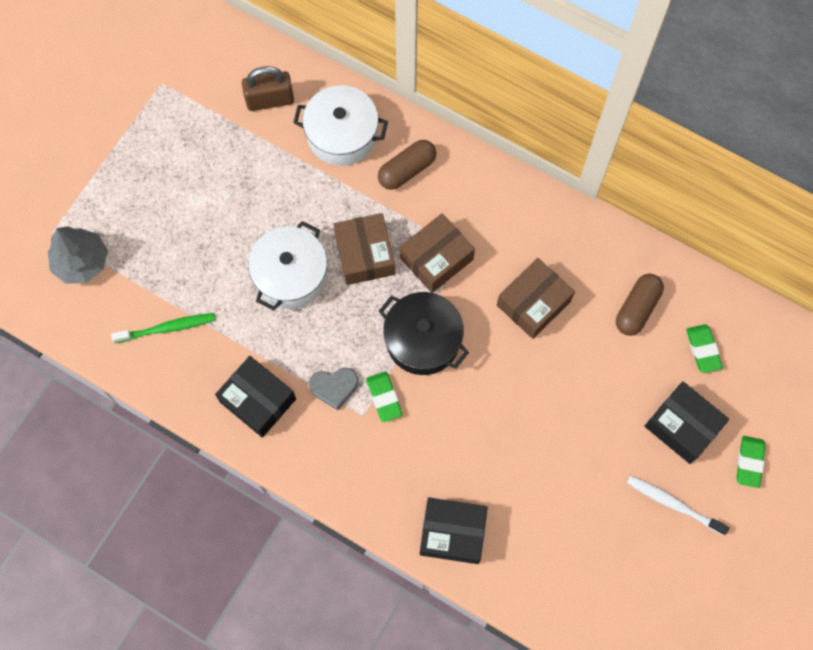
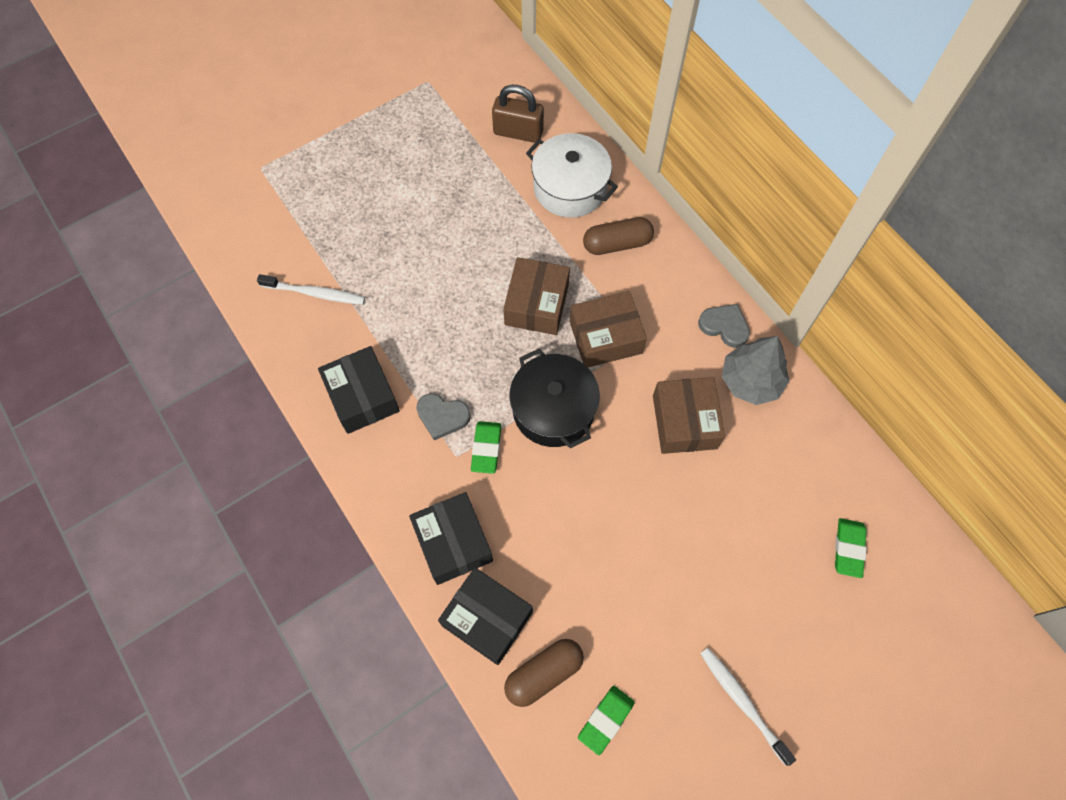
camera: 25 degrees right, 5 degrees down
(81, 262) = (271, 203): grey tree -> grey tree (750, 381)
(167, 328) = (315, 293): green toothbrush -> white toothbrush
(290, 275) = (455, 293): white pot -> none
(529, 206) = (724, 326): none -> grey heart
(533, 303) = (684, 422): brown box -> brown box turned 75 degrees counterclockwise
(637, 308) = (793, 474): brown capsule -> brown capsule (543, 673)
(682, 426) = (790, 620): black box -> black box (453, 542)
(749, 462) = (850, 696): green eraser -> green eraser (606, 720)

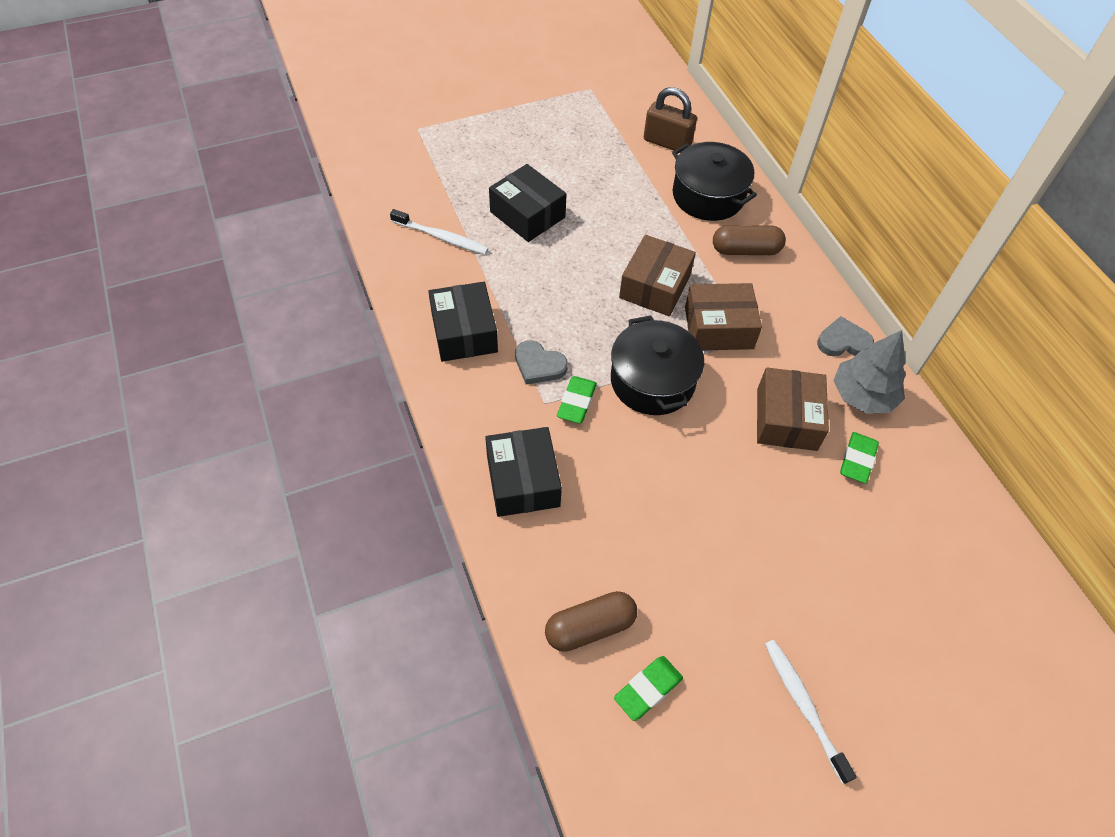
camera: 10 degrees right, 10 degrees down
(487, 619) = (541, 560): black box -> black box (527, 214)
(570, 188) = (708, 196): white pot -> black pot
(724, 326) = (843, 341): grey heart -> grey heart turned 45 degrees counterclockwise
(848, 549) = (946, 576): green eraser -> green eraser (857, 460)

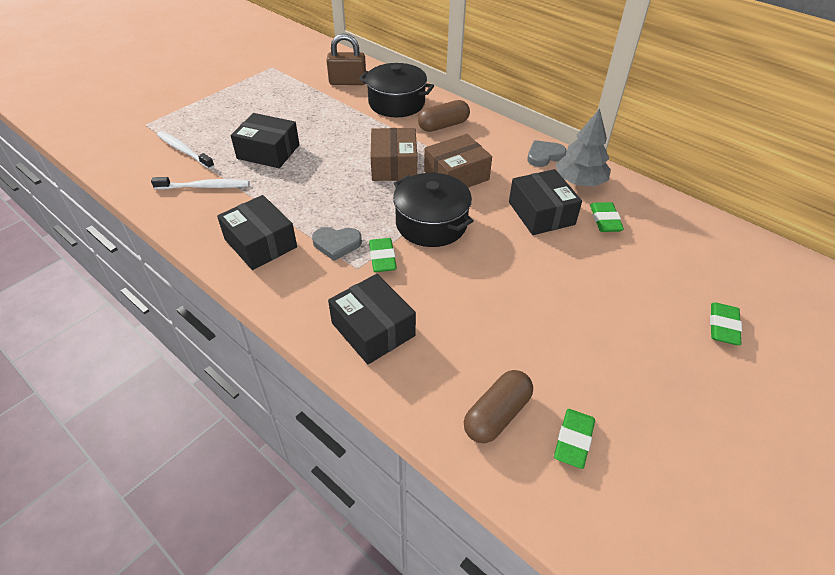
camera: 25 degrees left, 10 degrees down
(786, 419) = (541, 213): brown box -> black box
(804, 707) = (692, 395): white toothbrush -> white toothbrush (184, 151)
(900, 651) = (723, 326): none -> green eraser

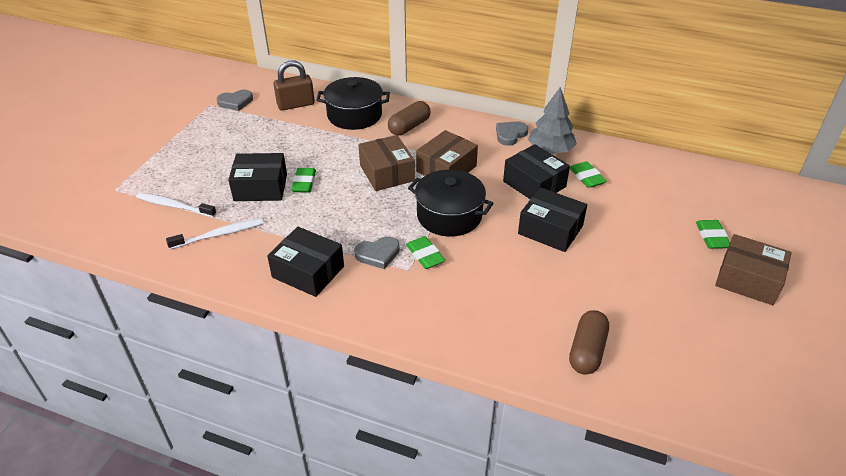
camera: 20 degrees left, 5 degrees down
(295, 69) = (235, 102): none -> grey heart
(373, 329) = (452, 315): black box -> black box (550, 230)
(573, 440) = (651, 351): green eraser -> green eraser (304, 183)
(744, 391) = (748, 280): none -> brown box

